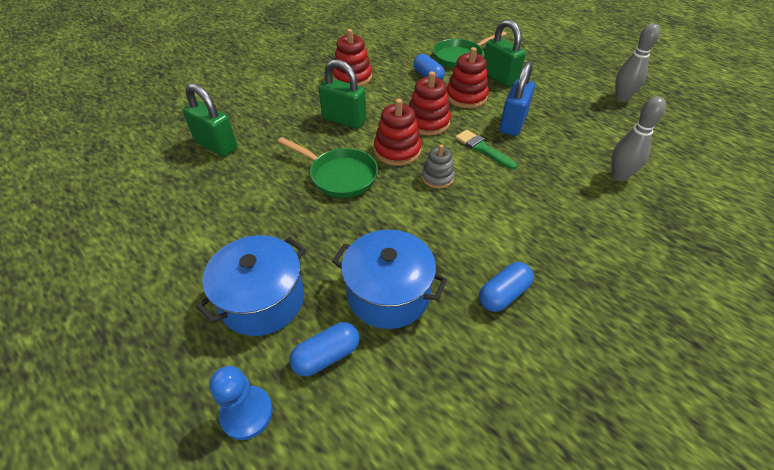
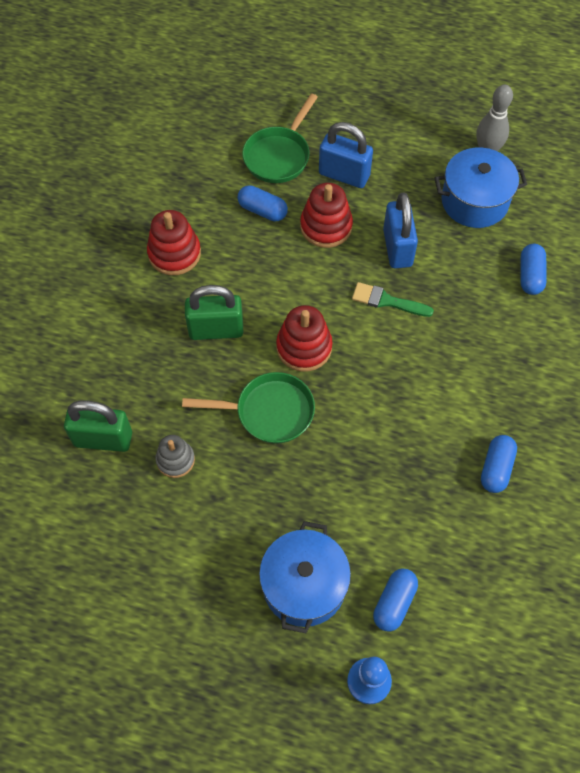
camera: 30 degrees left, 15 degrees up
(388, 293) = (404, 520): blue pot -> blue pot (474, 201)
(428, 122) = (309, 289): red stacking toy -> none
(437, 177) = (366, 364): grey stacking toy -> grey stacking toy (175, 460)
(499, 78) = (344, 175): green padlock -> blue padlock
(619, 176) = (530, 275): grey bowling pin -> blue capsule

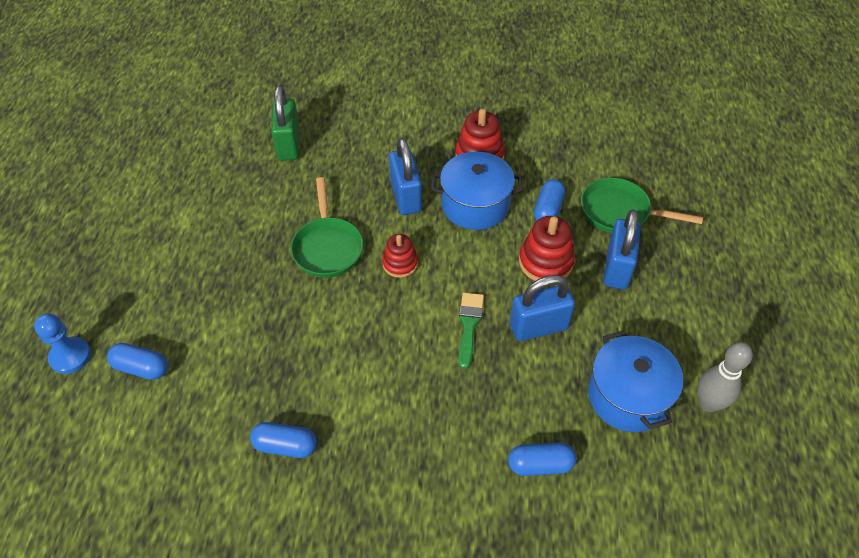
camera: 80 degrees right, 10 degrees down
(175, 460) = (274, 192): grey stacking toy -> none
(216, 329) = (406, 197): green padlock -> blue padlock
(304, 347) = (400, 263): red stacking toy -> red stacking toy, size x0.65
(304, 585) = (160, 297): blue pot -> blue pot (475, 205)

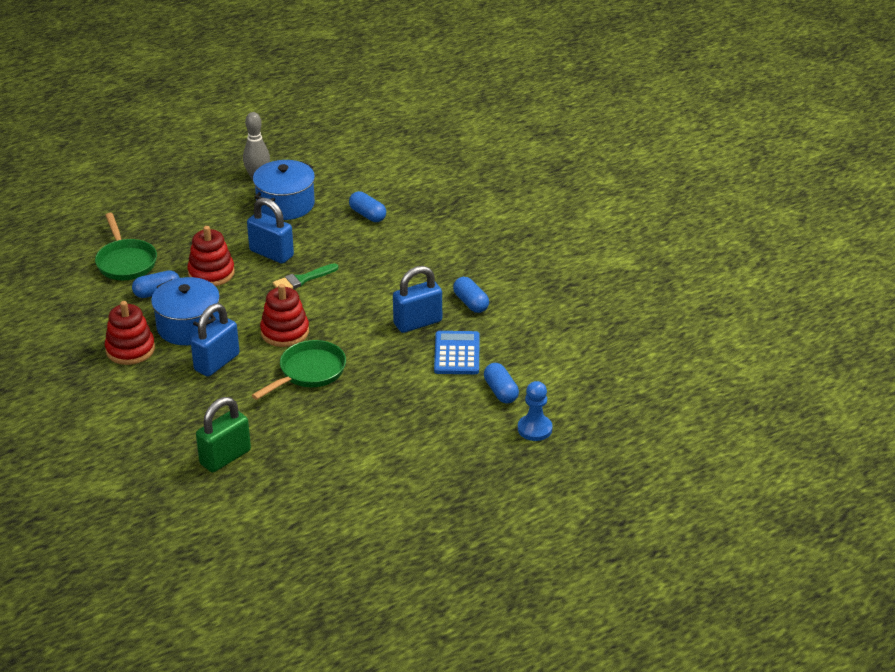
camera: 130 degrees left, 15 degrees down
(228, 372) = (456, 354): none -> blue calculator
(400, 263) = (285, 332): red stacking toy -> red stacking toy, size x1.53
(617, 268) = (184, 243): blue padlock -> blue padlock (417, 323)

